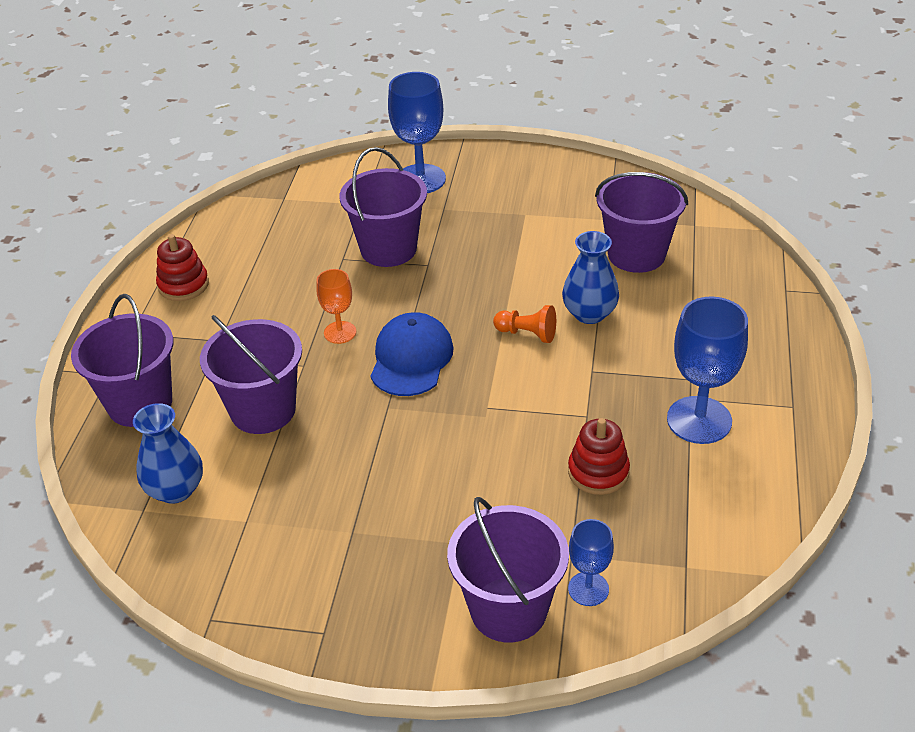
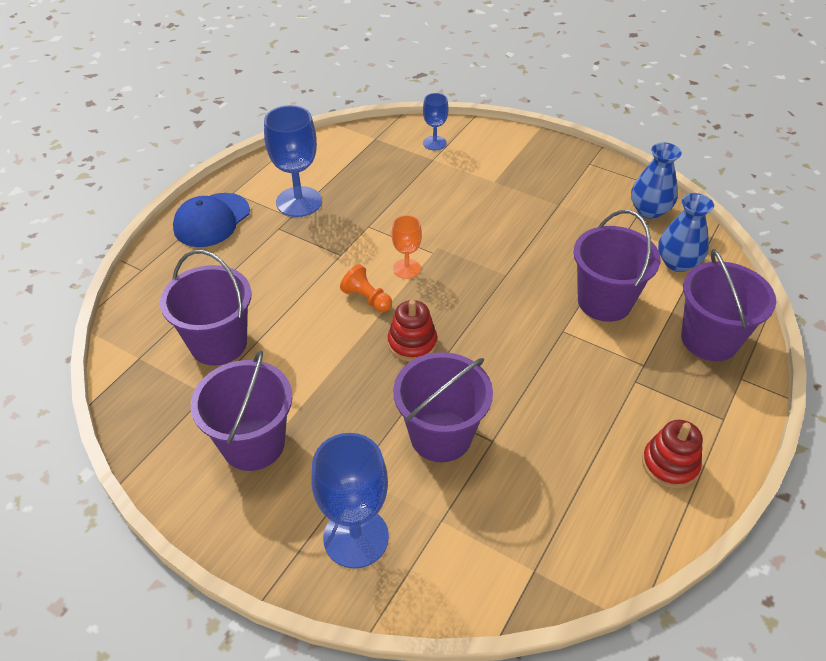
camera: 160 degrees left, 5 degrees up
(340, 332) = (522, 352): orange goblet -> orange goblet (406, 269)
(411, 359) = (471, 307): blue cap -> blue cap (212, 220)
(508, 609) = (483, 146): purple bucket -> purple bucket (253, 444)
(589, 313) = (305, 300): blue vase -> blue vase (649, 210)
(598, 472) = (387, 192): red stacking toy -> red stacking toy (412, 343)

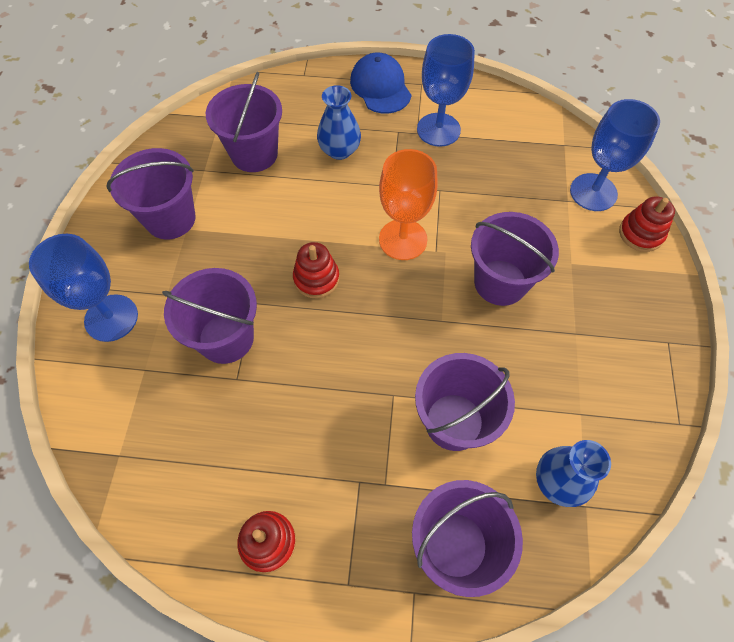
camera: 65 degrees right, 15 degrees up
(212, 220) = (380, 87): blue cap -> blue cap turned 60 degrees clockwise
(367, 298) = (350, 226): orange pawn -> none
(406, 269) = (403, 239): orange goblet -> orange goblet, size x1.79
(434, 143) = (593, 192): blue goblet -> blue goblet, size x1.79
(488, 226) = (500, 282): none -> purple bucket
(489, 136) = (641, 234): none -> red stacking toy
(649, 210) = (629, 428): blue vase -> blue vase (339, 150)

